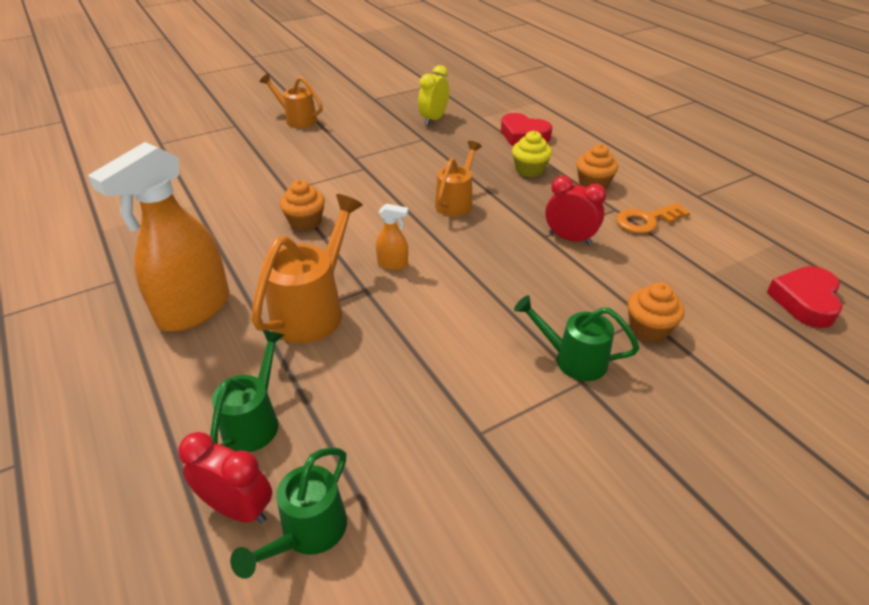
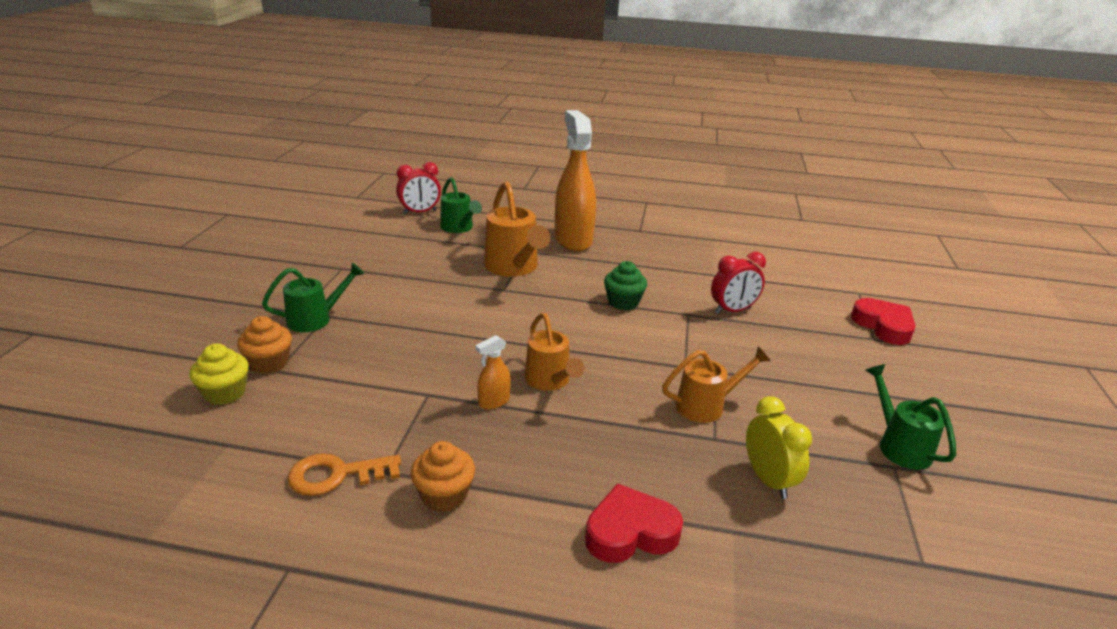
camera: 130 degrees right, 10 degrees down
(297, 119) = (859, 378): orange watering can -> orange watering can (706, 406)
(305, 222) = (623, 302): orange cupcake -> green cupcake
(308, 533) = (382, 219): green watering can -> green watering can (899, 446)
(393, 264) = (513, 310): orange spray bottle -> orange spray bottle (493, 401)
(529, 170) = (540, 469): yellow cupcake -> yellow cupcake (225, 393)
(570, 238) = (401, 404): red clock -> red clock (732, 310)
(646, 220) = (336, 475): orange key -> orange key turned 120 degrees counterclockwise
(805, 301) = (109, 466): red heart -> red heart (883, 326)

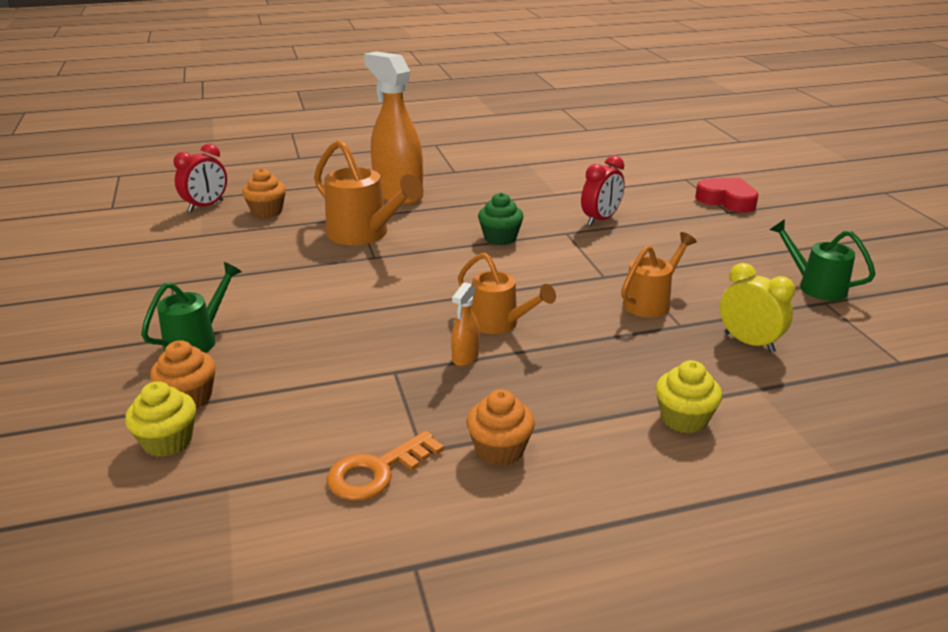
camera: 25 degrees left, 0 degrees up
(459, 228) = (267, 211): green watering can -> orange cupcake
(630, 532) = (684, 419): red heart -> yellow cupcake

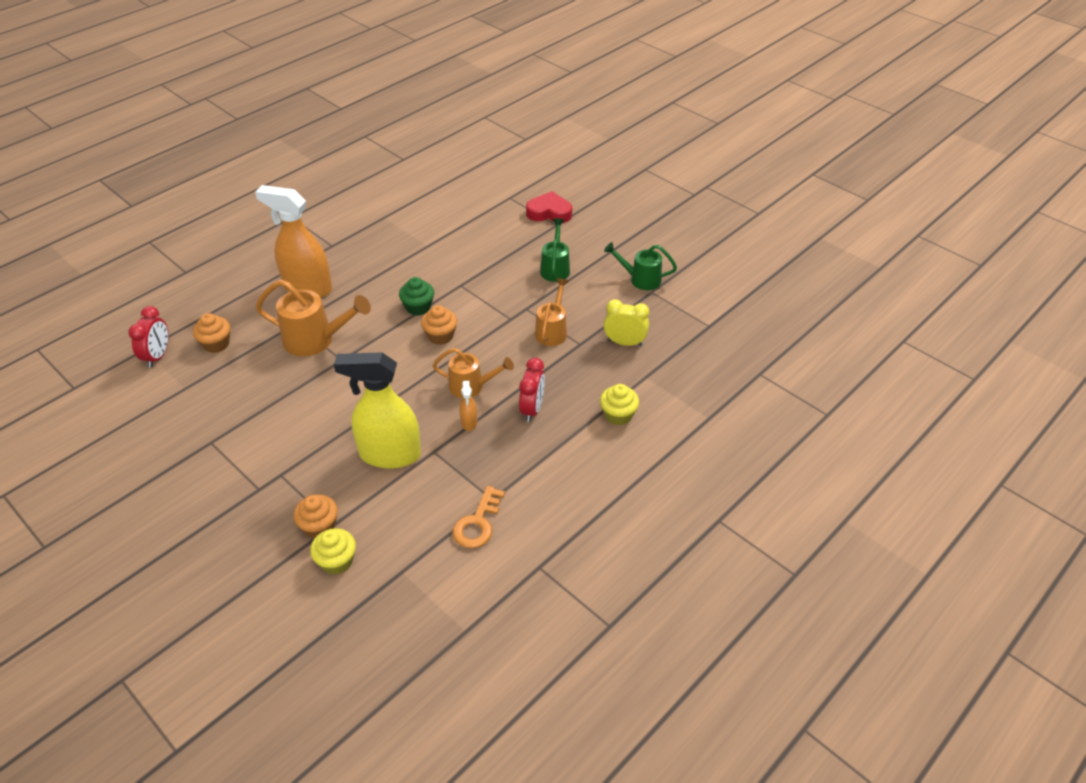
camera: 30 degrees left, 15 degrees up
(197, 340) = (280, 482): green watering can -> green watering can (555, 268)
(340, 356) = (389, 454): none -> yellow spray bottle
(499, 450) = (534, 479): orange cupcake -> orange cupcake (440, 336)
(600, 220) = (476, 263): red clock -> red clock (532, 409)

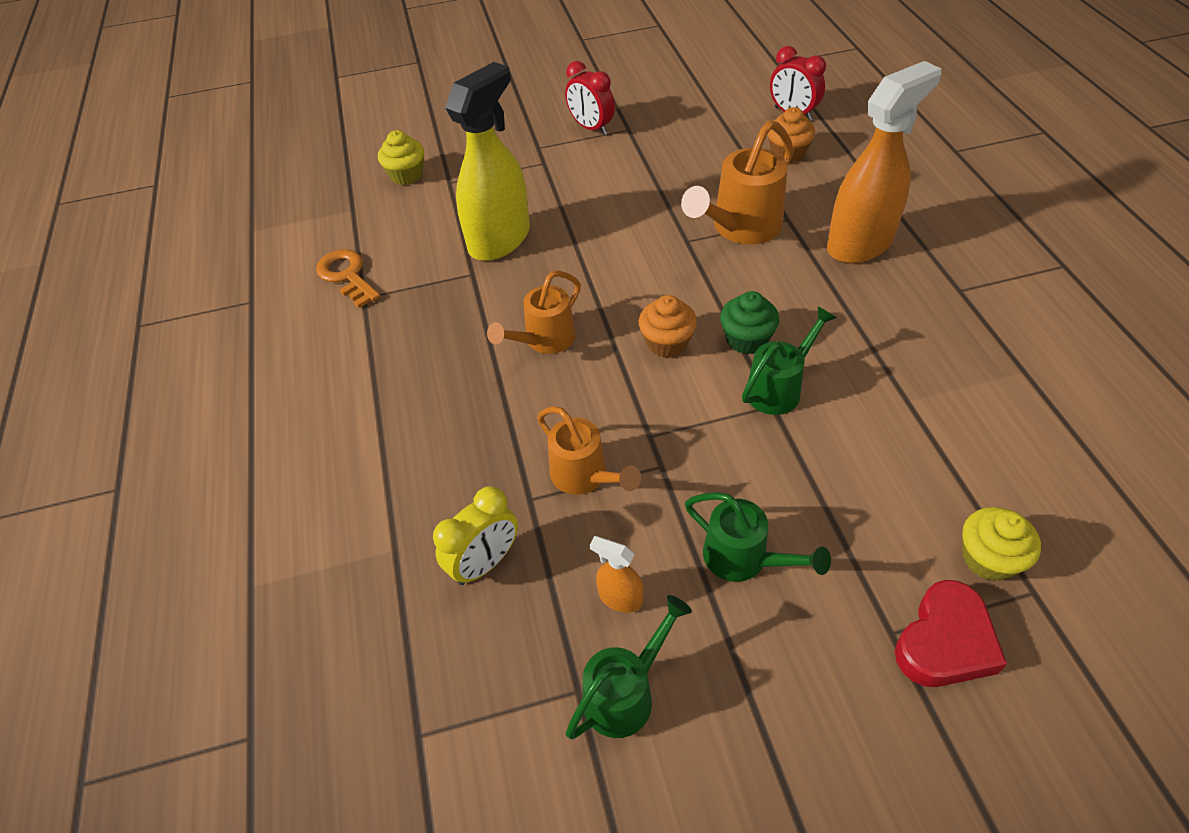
camera: 125 degrees right, 5 degrees up
(319, 526) = (455, 173): orange cupcake -> none
(447, 286) = (779, 388): none -> green watering can
(469, 422) = (487, 317): orange spray bottle -> orange spray bottle (620, 598)
(532, 409) = (454, 384): red clock -> red clock (591, 128)
(618, 415) = (361, 473): yellow cupcake -> yellow cupcake (988, 558)

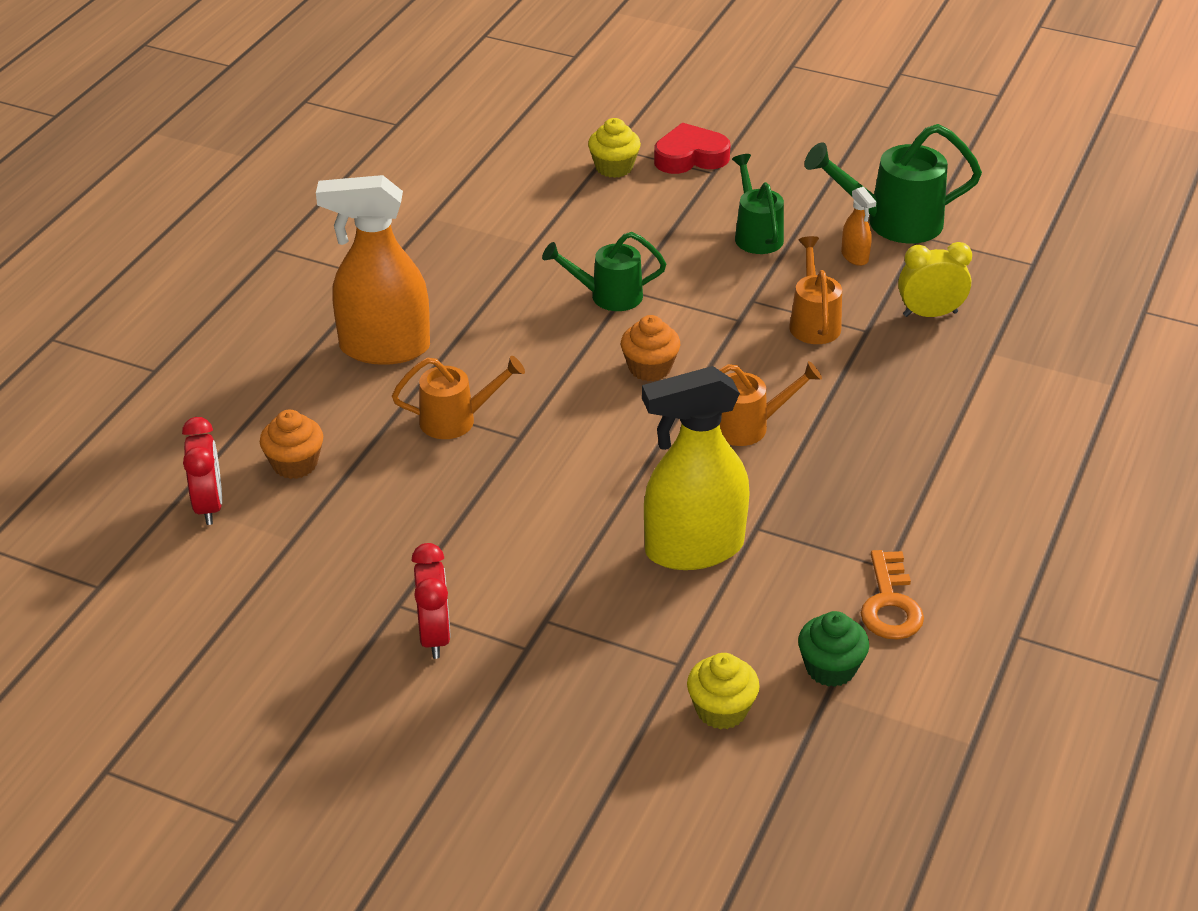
camera: 145 degrees left, 10 degrees down
(625, 693) = (893, 222): green watering can -> green watering can, size x1.53
(740, 228) = (456, 420): orange watering can -> orange watering can, size x0.65
(746, 339) = (585, 336): green cupcake -> green cupcake (830, 668)

